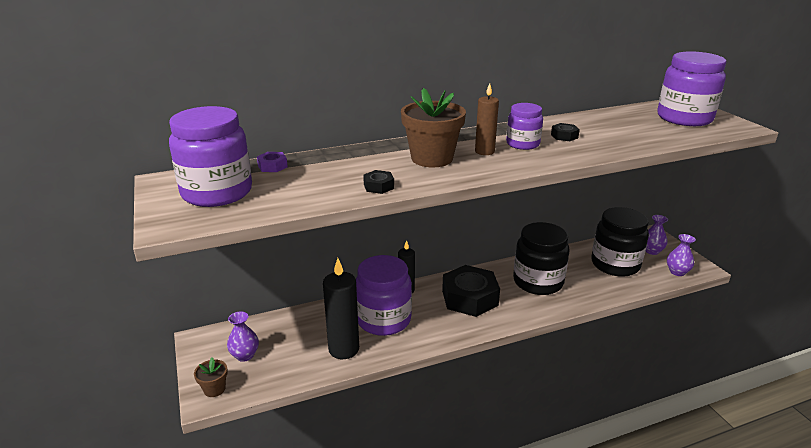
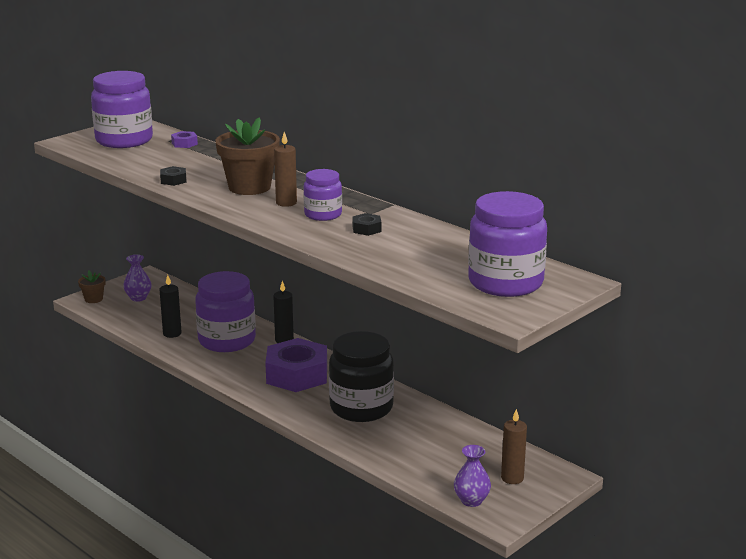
camera: 65 degrees right, 5 degrees down
(344, 349) = (172, 333): black candle -> black candle, size x0.61
(470, 298) = (297, 375): black nut -> purple nut
(615, 264) = (448, 453): black jar -> none
(651, 251) = (512, 478): purple vase -> brown candle

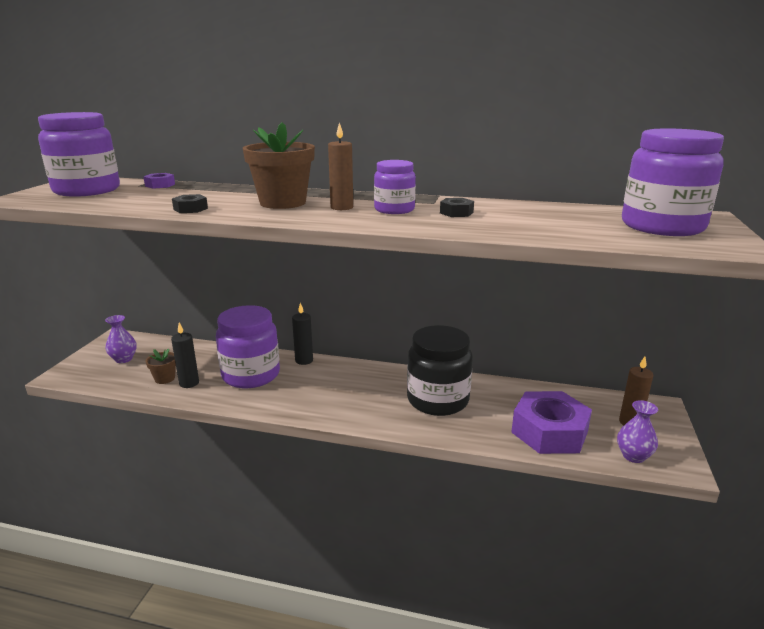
camera: 30 degrees left, 0 degrees up
(93, 299) = (74, 372): brown flower pot -> brown flower pot (165, 378)
(297, 375) = (348, 387): purple nut -> purple nut (549, 432)

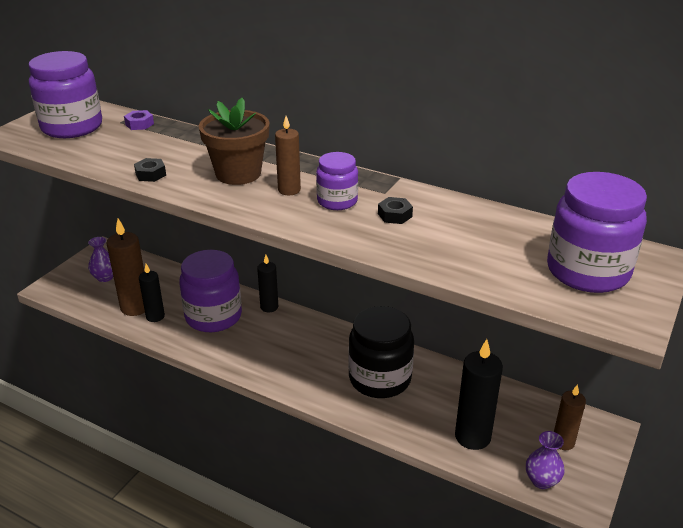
camera: 15 degrees right, 10 degrees up
(165, 378) = (135, 307): brown flower pot -> brown candle
(549, 432) = (472, 436): purple nut -> black candle

